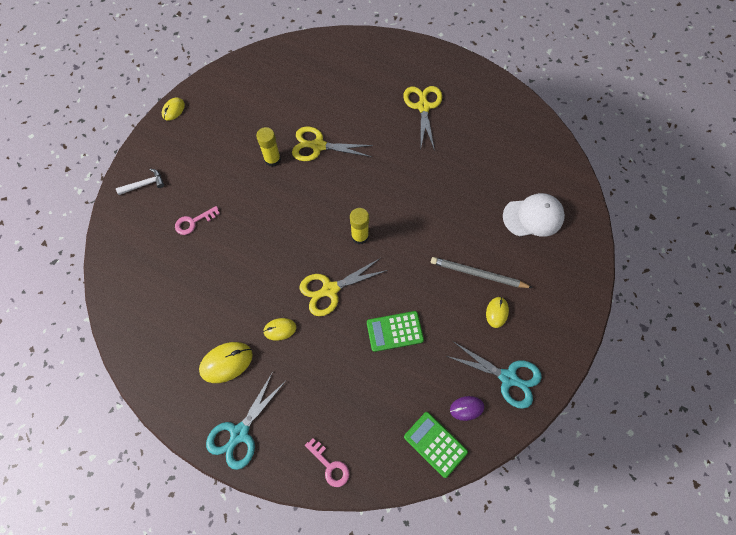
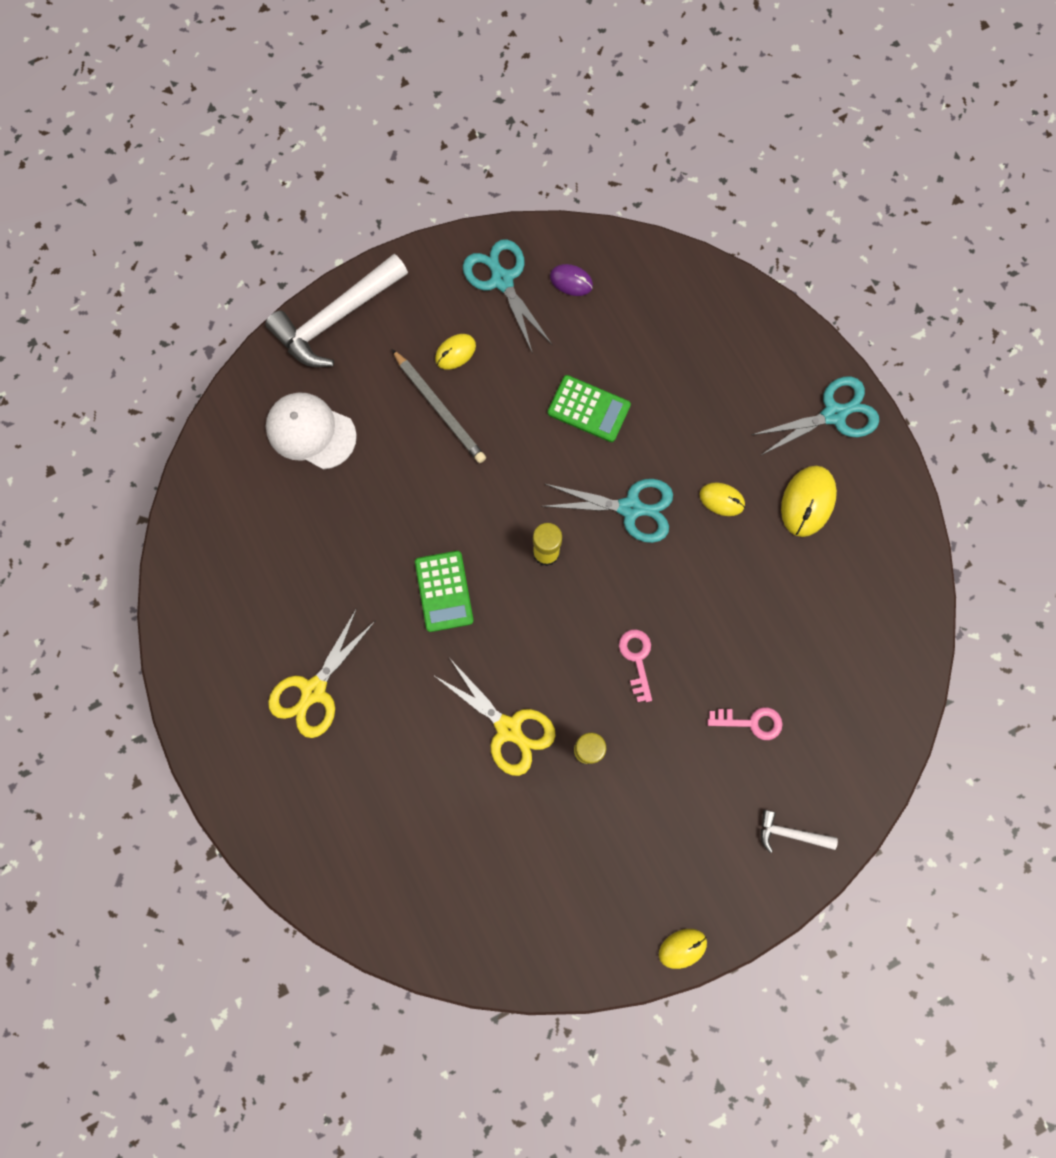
camera: 145 degrees left, 10 degrees up
(226, 362) = (807, 502): yellow mouse -> yellow mouse turned 75 degrees counterclockwise
(330, 289) = (630, 508): yellow scissors -> turquoise scissors
(330, 465) = (755, 321): pink key -> pink key (637, 659)
(435, 444) = (631, 270): green calculator -> green calculator (444, 591)
(578, 286) = (336, 318): none -> white hammer

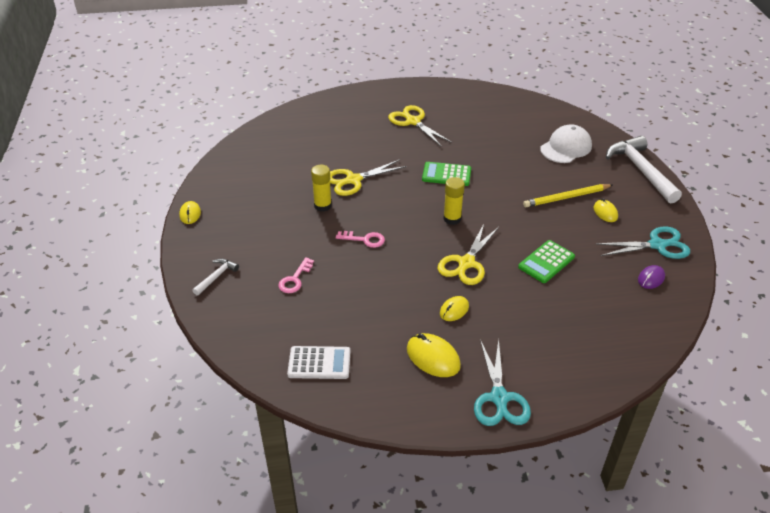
camera: 110 degrees right, 35 degrees down
(440, 408) = (566, 197): grey pencil -> yellow pencil
(630, 508) = (466, 263): turquoise scissors -> yellow scissors
(872, 629) = (319, 363): none -> white calculator

